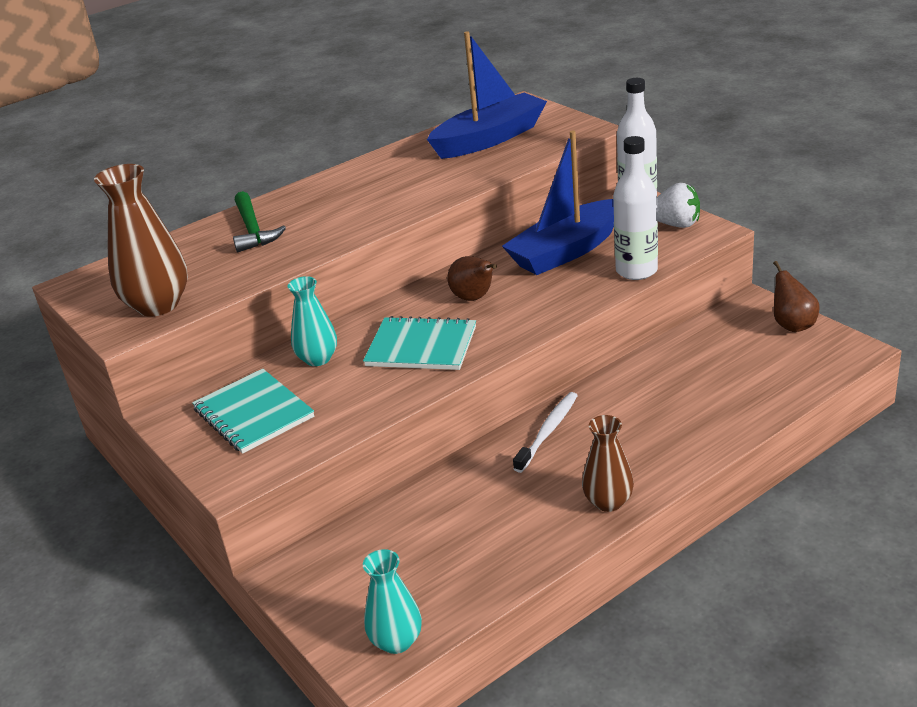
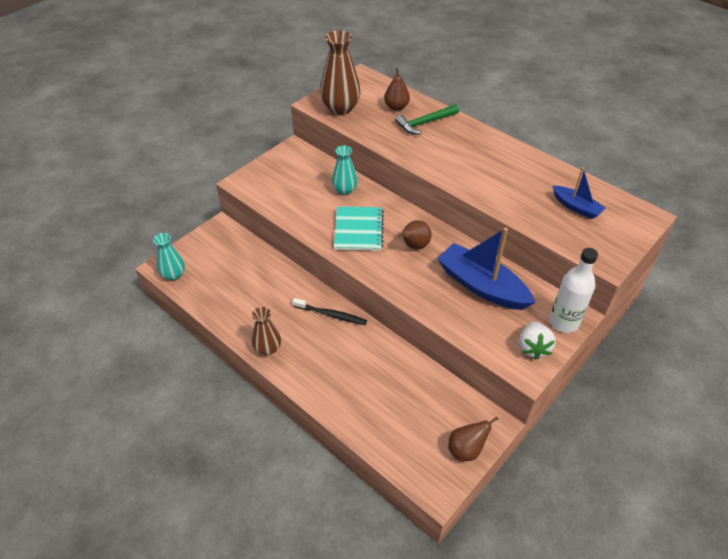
camera: 75 degrees right, 15 degrees up
(193, 253) = (396, 107): none -> brown pear
(253, 413) = (295, 177): turquoise notebook -> none
(489, 139) = (576, 207): blue boat -> blue boat, size x0.55
(548, 431) = (331, 315): white toothbrush -> black toothbrush
(636, 271) = (459, 326): white bottle -> none

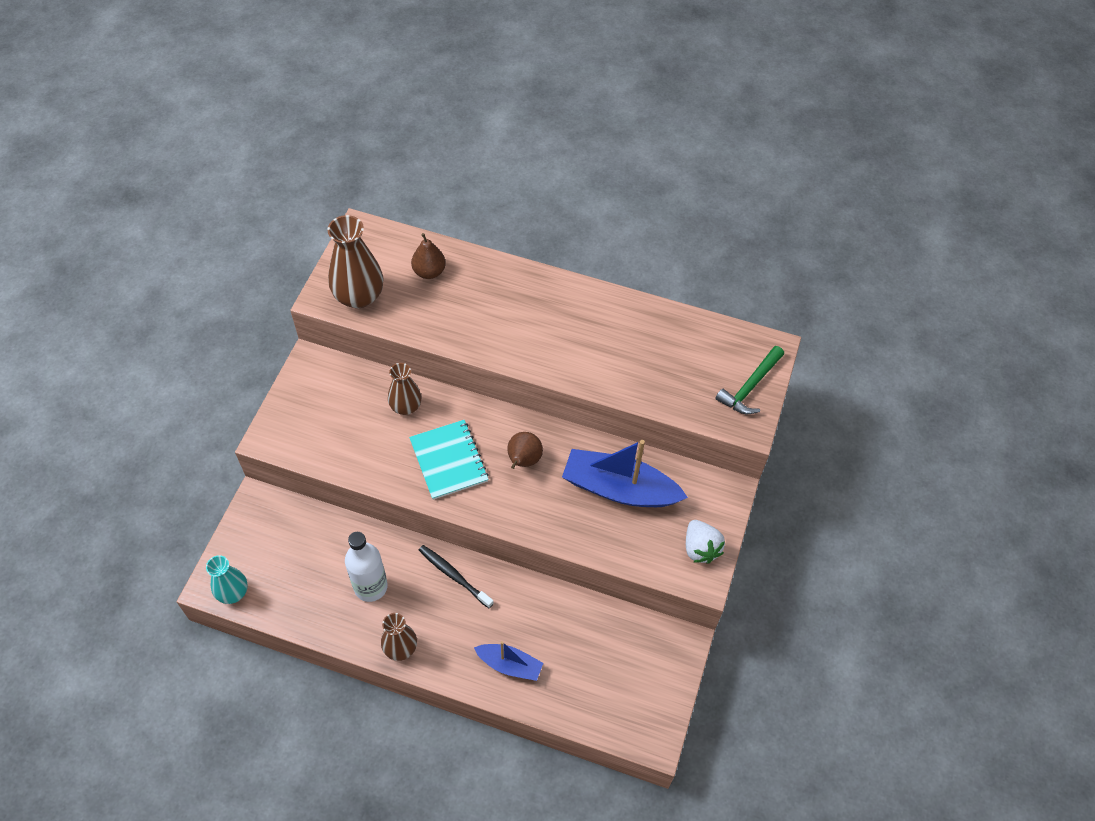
camera: 25 degrees left, 10 degrees up
(331, 315) = (454, 575): black toothbrush -> black toothbrush turned 135 degrees counterclockwise
(345, 190) = (406, 406): turquoise vase -> brown vase
(425, 123) = (475, 287): green hammer -> green hammer (750, 386)
(466, 450) = (666, 684): brown pear -> none
(564, 322) = (721, 504): white bottle -> white bottle (370, 586)
(576, 207) = (694, 361): blue boat -> blue boat (509, 665)

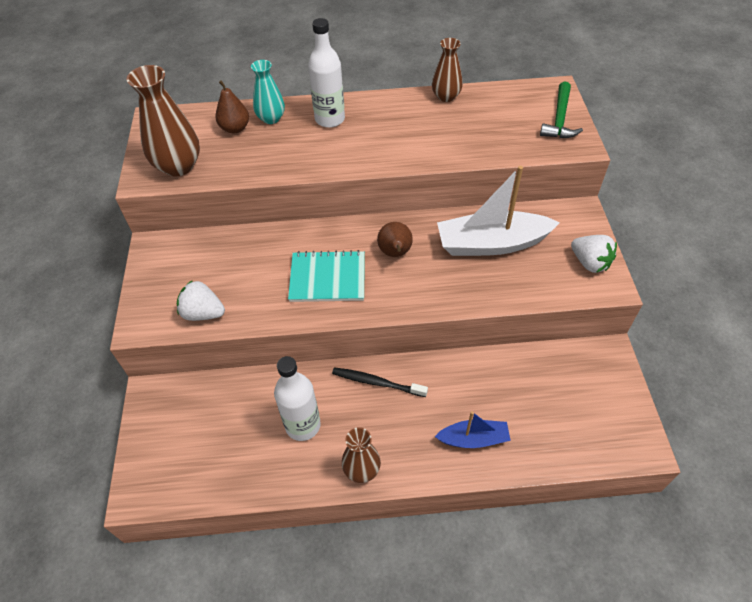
camera: 20 degrees left, 5 degrees down
(233, 592) = (163, 490): turquoise vase -> turquoise vase (271, 118)
(325, 450) = (203, 313): none -> white strawberry
(406, 406) = (263, 250): brown vase -> brown vase (446, 96)
(448, 460) = (327, 278): turquoise notebook -> turquoise notebook turned 45 degrees counterclockwise
(523, 296) = (330, 119): none -> white bottle
(619, 489) = (491, 244): blue boat -> white boat

